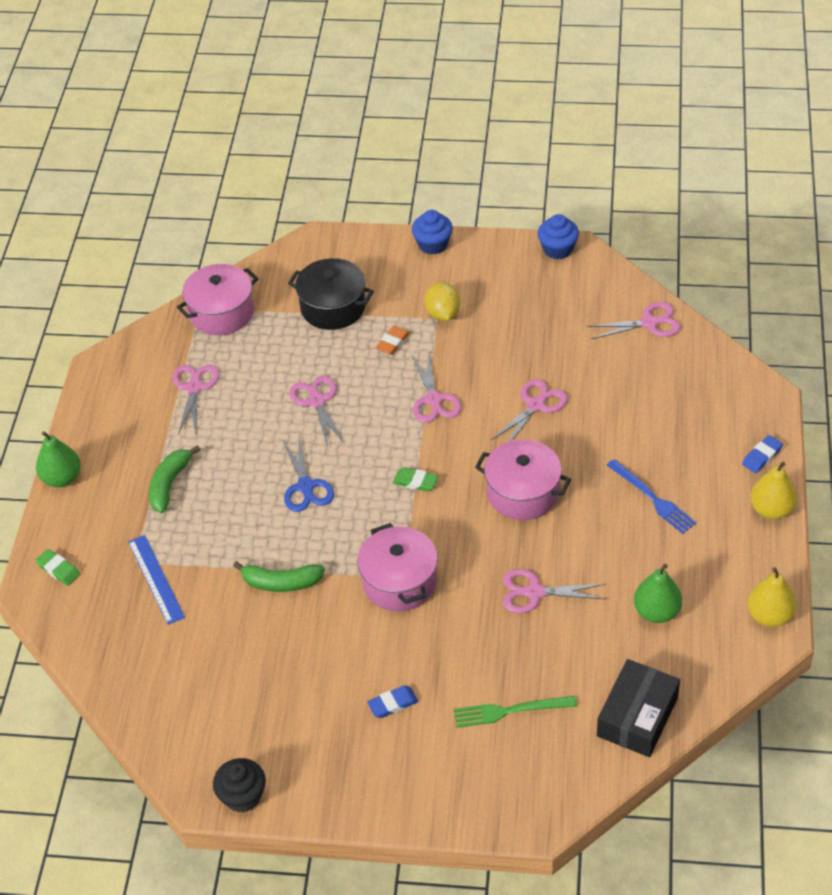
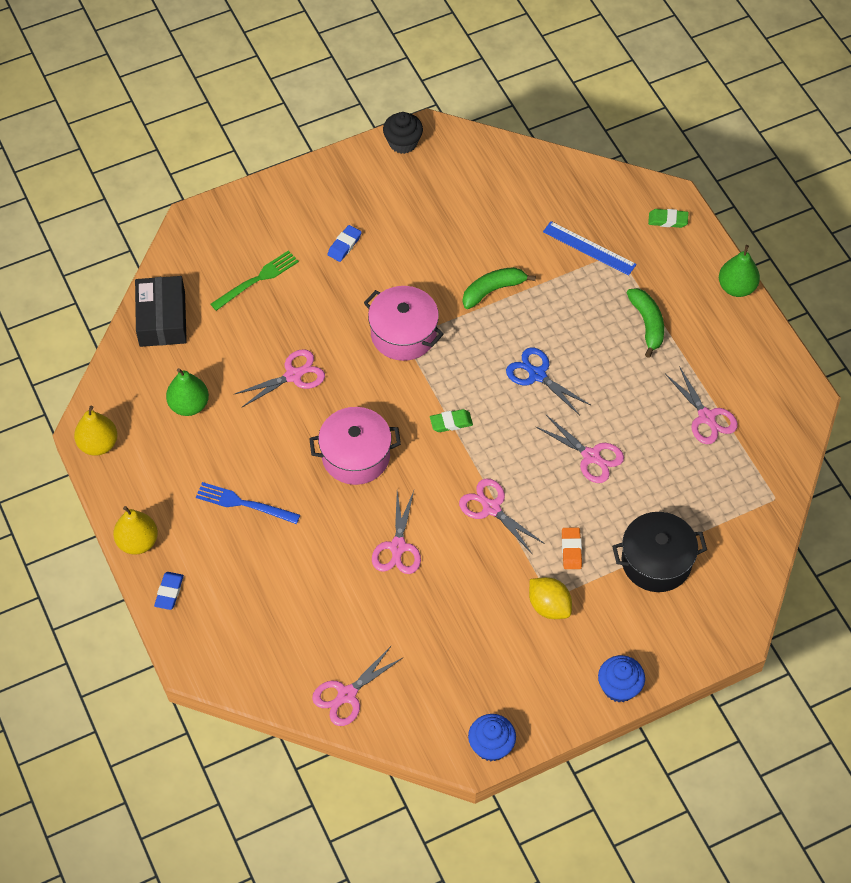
camera: 145 degrees right, 10 degrees up
(221, 313) = (752, 504): pink pot -> none

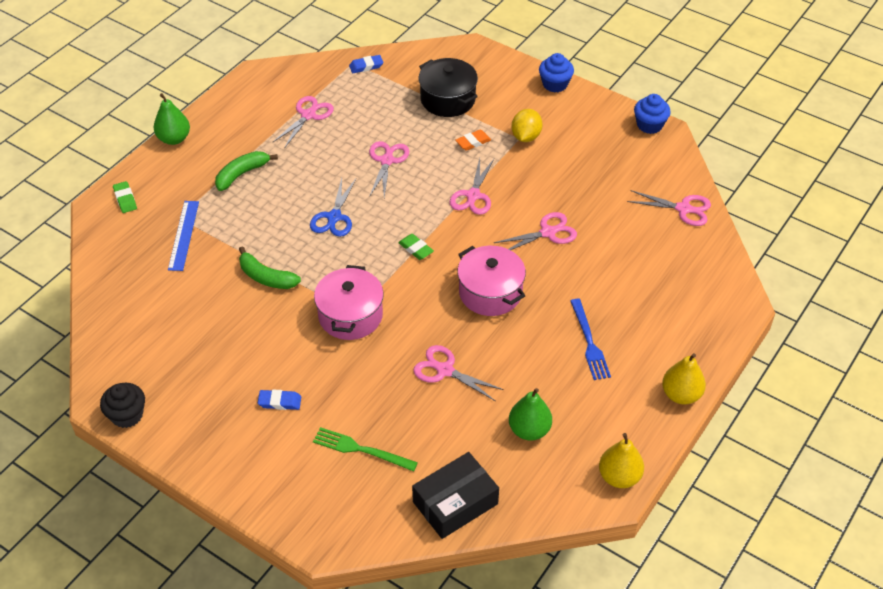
camera: 120 degrees left, 10 degrees down
(169, 592) = (703, 350): blue eraser -> blue eraser (366, 66)

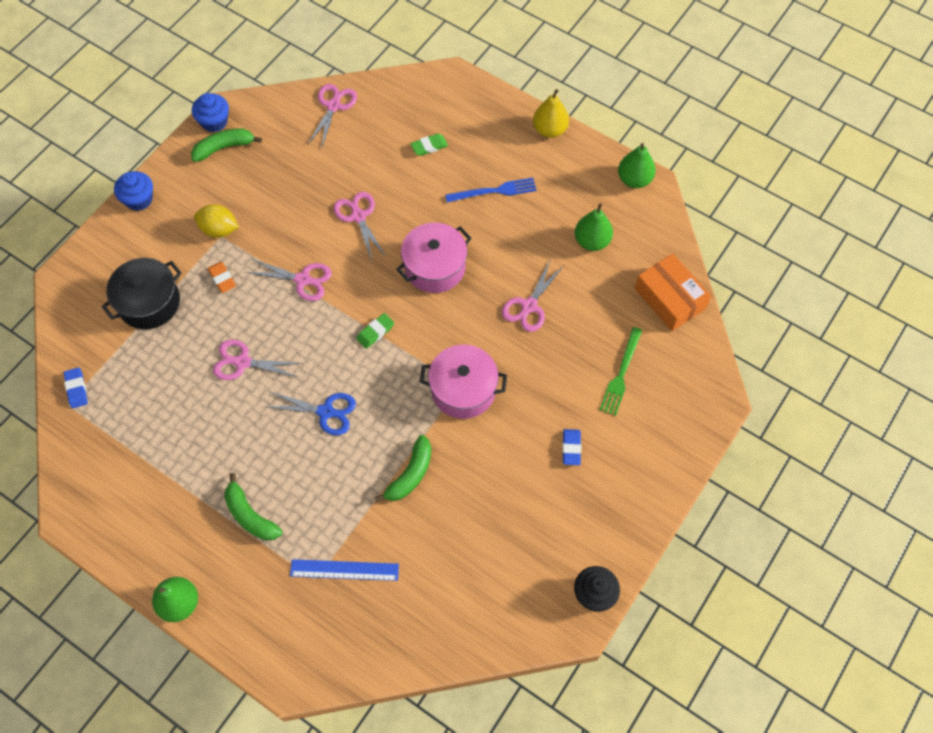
camera: 90 degrees left, 15 degrees up
(125, 199) = (281, 647): green eraser -> green eraser (429, 146)
(308, 115) = (156, 449): pink scissors -> none
(455, 503) = (669, 298): black box -> orange box
(619, 477) = (634, 179): yellow pear -> green pear
(620, 133) = (224, 147): none -> green banana

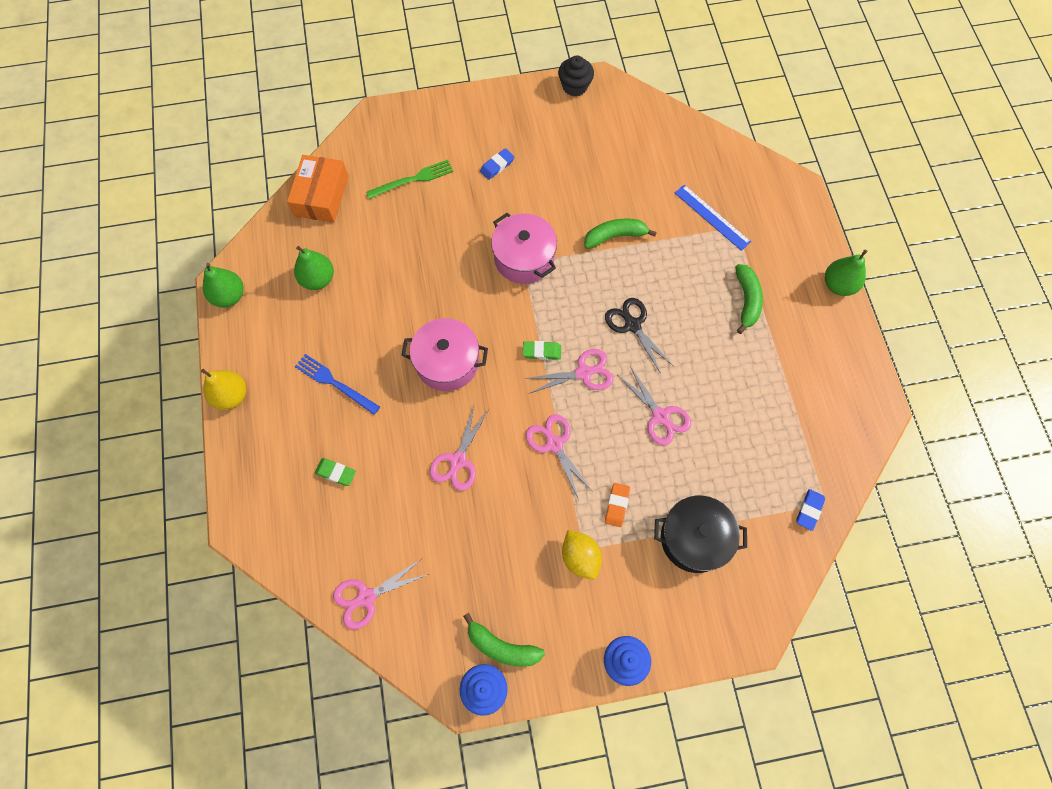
camera: 135 degrees left, 5 degrees up
(326, 412) = (632, 325): blue scissors -> black scissors
(529, 306) = (416, 273): pink scissors -> pink scissors (583, 373)

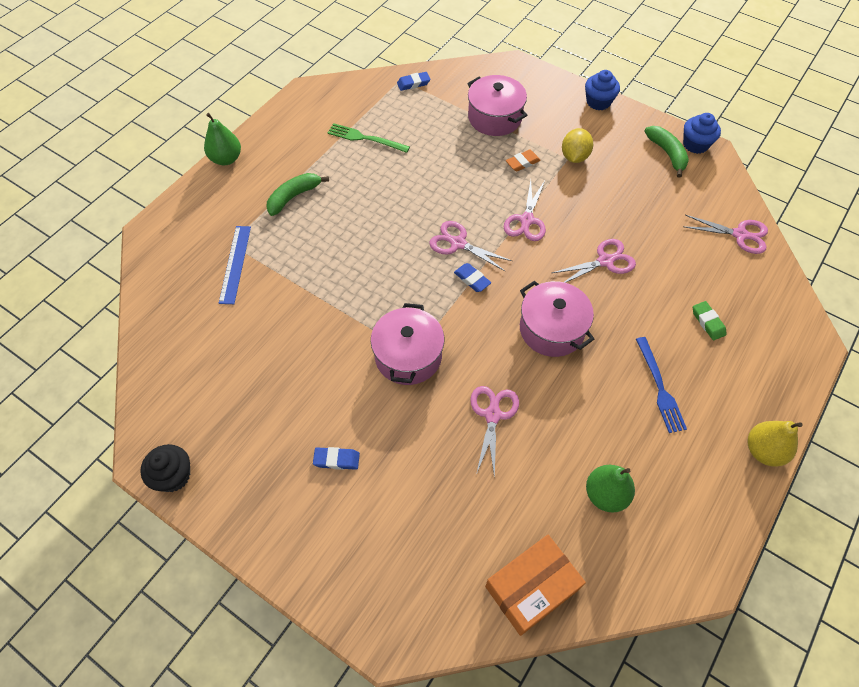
camera: 135 degrees left, 10 degrees down
(229, 296) = (708, 554): green pear -> none
(413, 180) = (426, 519): green fork -> green fork (365, 138)
(541, 351) = (472, 279): green eraser -> blue eraser
(615, 236) = (320, 312): green banana -> none
(632, 325) = (387, 244): black scissors -> none
(660, 416) = (438, 182): pink scissors -> pink scissors (492, 415)
(694, 538) = (494, 118): black pot -> pink pot

